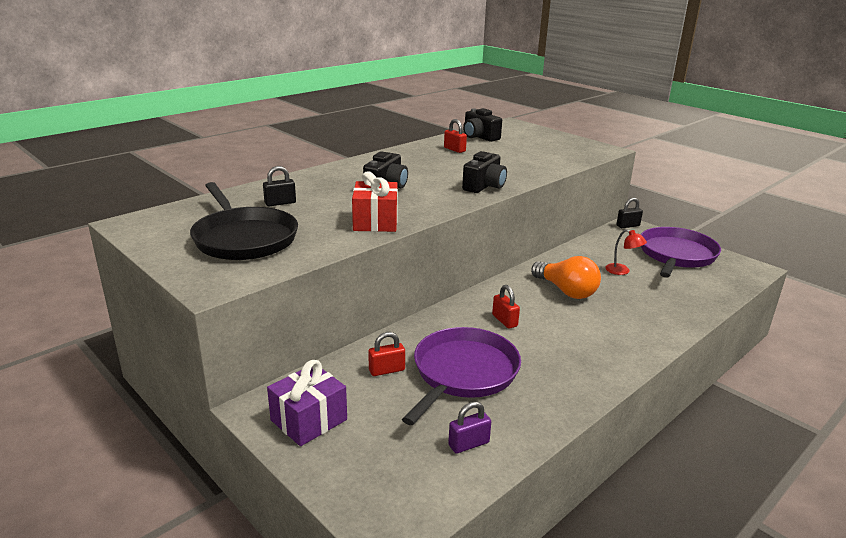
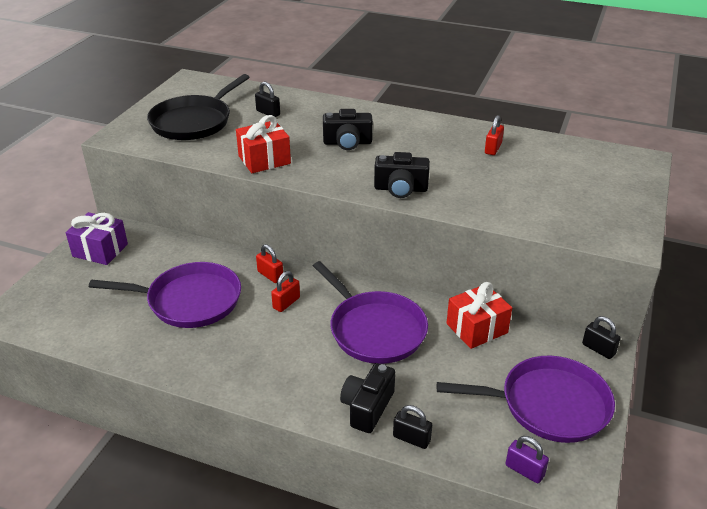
camera: 65 degrees right, 10 degrees up
(386, 370) = (174, 263): red padlock -> red padlock (270, 275)
(468, 444) = (100, 326): purple padlock -> purple padlock (524, 470)
(479, 137) = (557, 152): black camera -> black camera (367, 407)
(566, 291) = (374, 329): orange light bulb -> purple pan
(586, 254) = (477, 328): none -> red gift
(622, 271) = (457, 363): red lamp -> none
(698, 309) = (411, 438): none -> black padlock

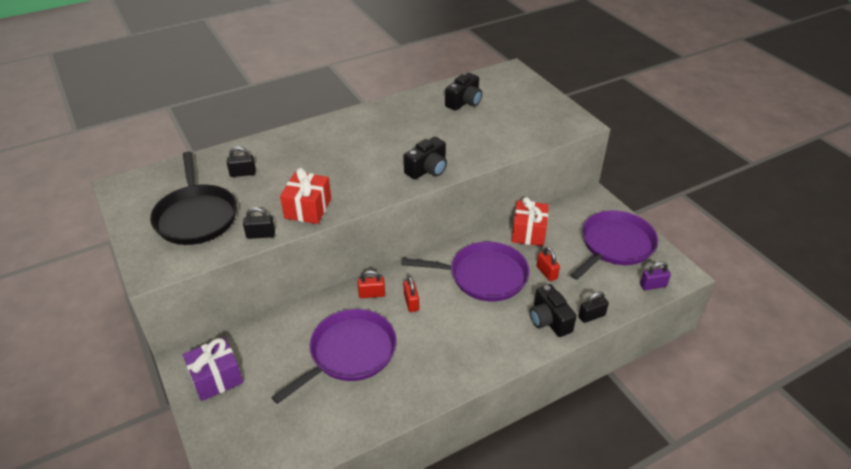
camera: 50 degrees left, 5 degrees up
(347, 143) = (341, 160): black camera -> black camera (464, 102)
(493, 148) = (431, 109): red padlock -> red padlock (546, 272)
(598, 349) = (592, 199): black padlock -> black padlock (260, 235)

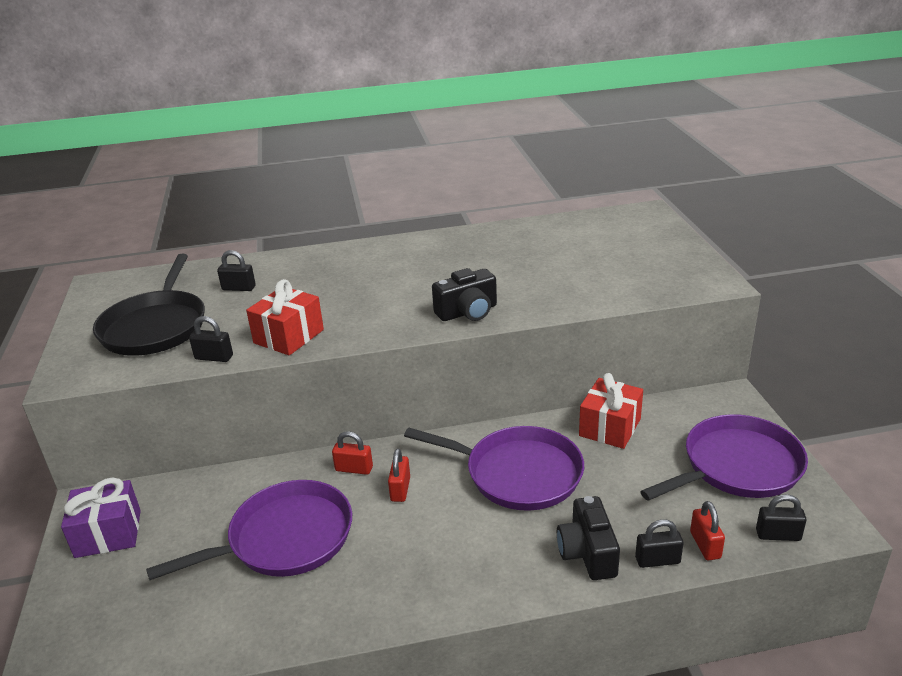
camera: 20 degrees right, 10 degrees down
(464, 102) = (561, 241): black camera -> none
(546, 272) = (613, 485): red padlock -> red padlock (705, 545)
(653, 285) = (778, 535): purple padlock -> black padlock

